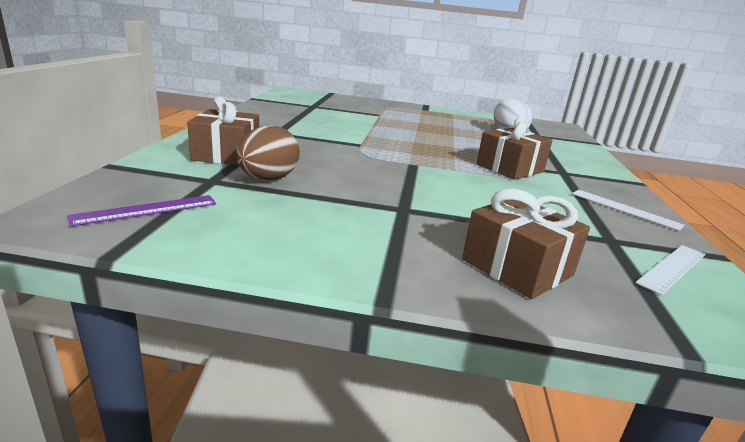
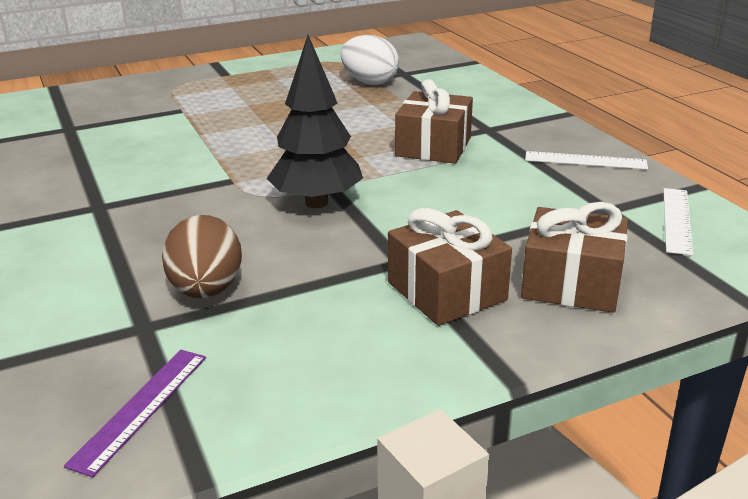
camera: 30 degrees left, 5 degrees up
(226, 154) = (94, 276): brown gift -> brown gift (446, 291)
(393, 167) = (316, 202): none -> black tree

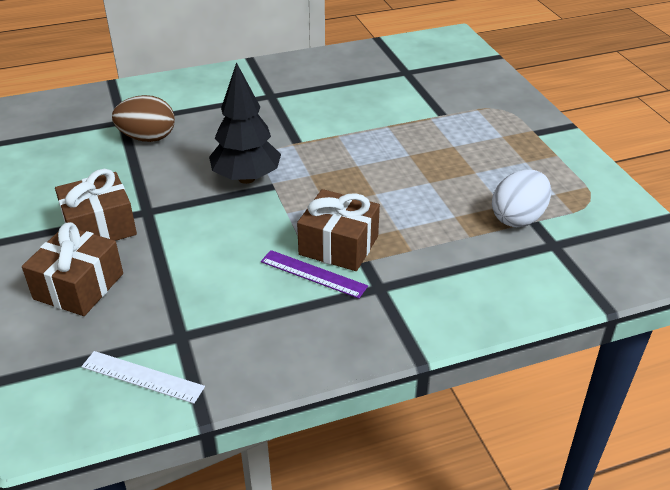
camera: 95 degrees right, 10 degrees up
(141, 408) = (53, 125): purple ruler -> purple ruler (313, 274)
(585, 160) = (285, 344): white ruler -> none

